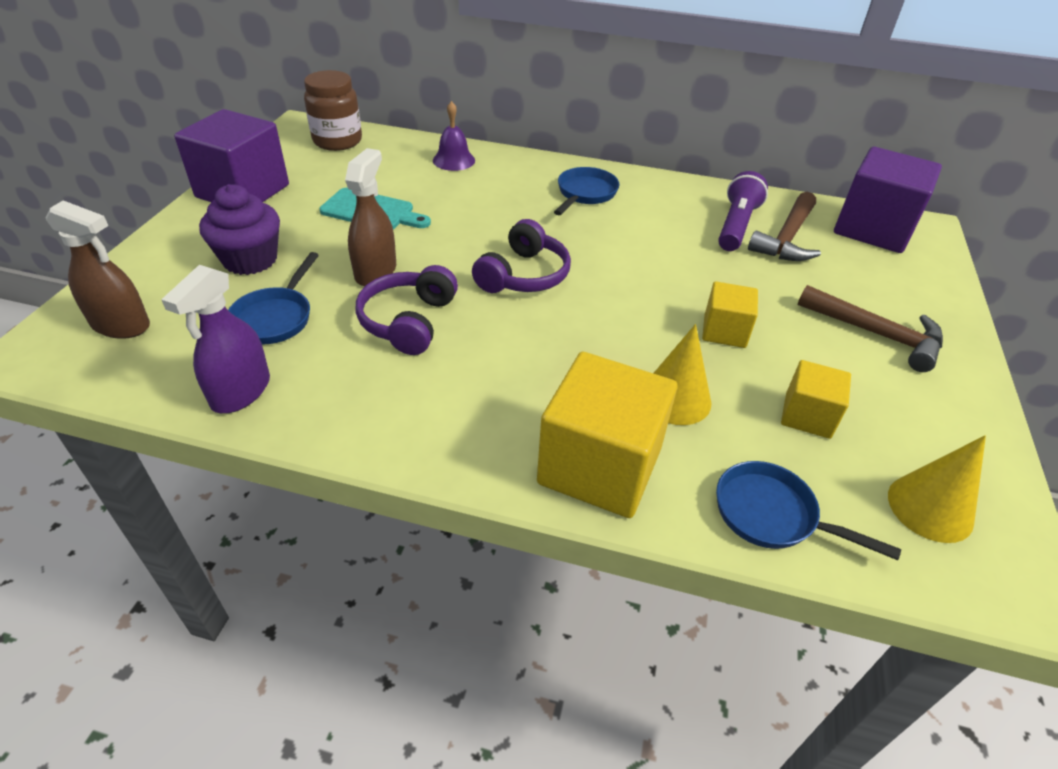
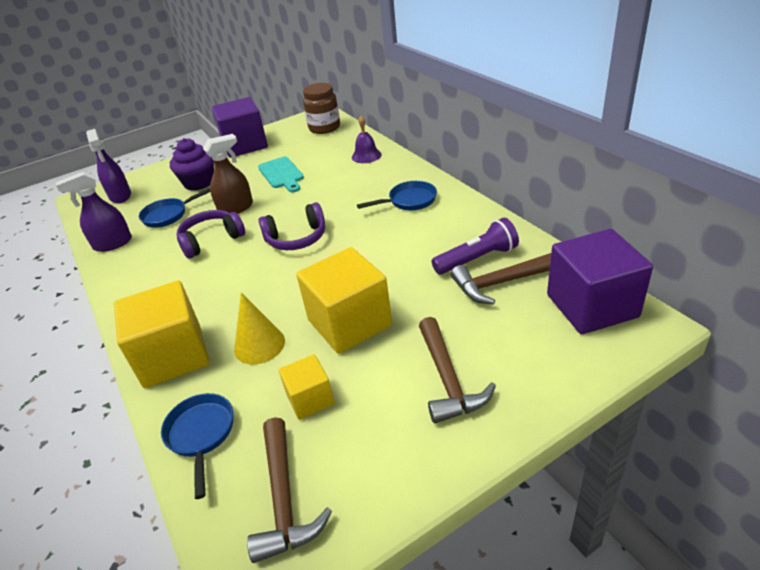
camera: 50 degrees right, 5 degrees down
(121, 325) = (120, 196): brown spray bottle -> purple spray bottle
(724, 331) = (349, 323): yellow cube -> yellow cube, size x1.87
(930, 508) = (284, 498): yellow cone -> brown hammer

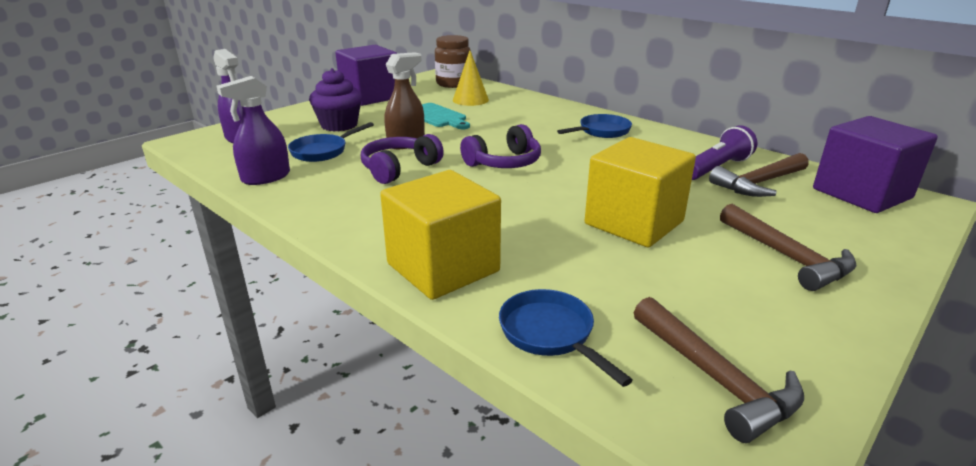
camera: 20 degrees left, 10 degrees down
(259, 345) = (546, 249): yellow cone -> yellow cone (470, 100)
(310, 399) = (654, 287): yellow cube -> none
(366, 156) = (521, 102): purple bell -> none

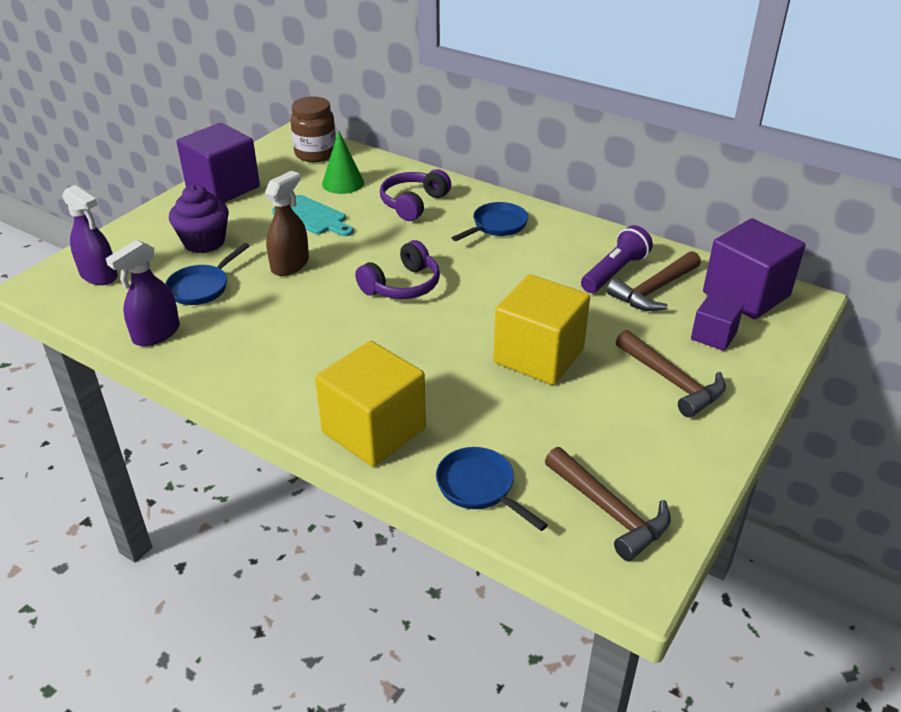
camera: 10 degrees left, 10 degrees up
(399, 169) = (294, 306): purple headphones -> purple headphones (413, 203)
(470, 100) = (343, 183): yellow cone -> green cone
(830, 223) = (713, 336): none -> purple cube

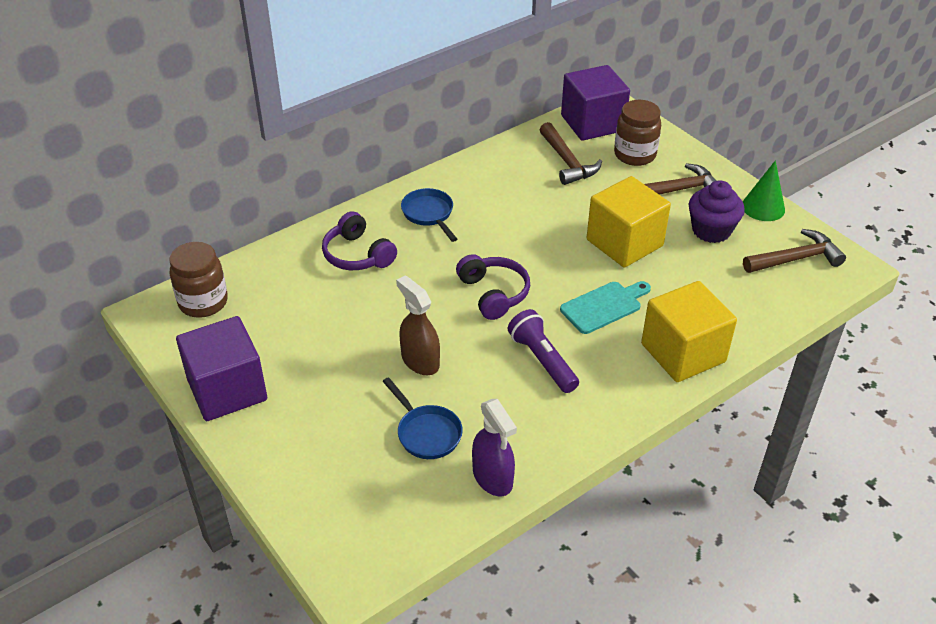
camera: 70 degrees left, 5 degrees up
(99, 275) = (357, 519): purple spray bottle -> none
(204, 242) = (338, 421): purple cupcake -> purple cupcake (711, 230)
(312, 217) = (338, 329): turquoise cutting board -> turquoise cutting board (604, 306)
(343, 183) = (283, 294): green cone -> green cone (763, 207)
(479, 488) = (760, 312): blue pan -> none
(615, 272) = (534, 173): purple flashlight -> purple flashlight (542, 360)
(713, 336) = (634, 155): purple cube -> brown jar

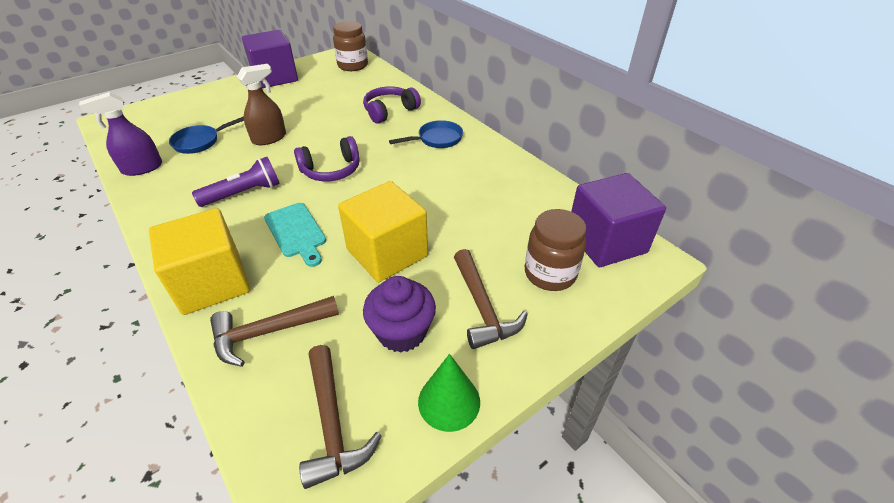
camera: 90 degrees right, 0 degrees up
(567, 162) = (525, 218): brown hammer -> brown hammer (269, 332)

